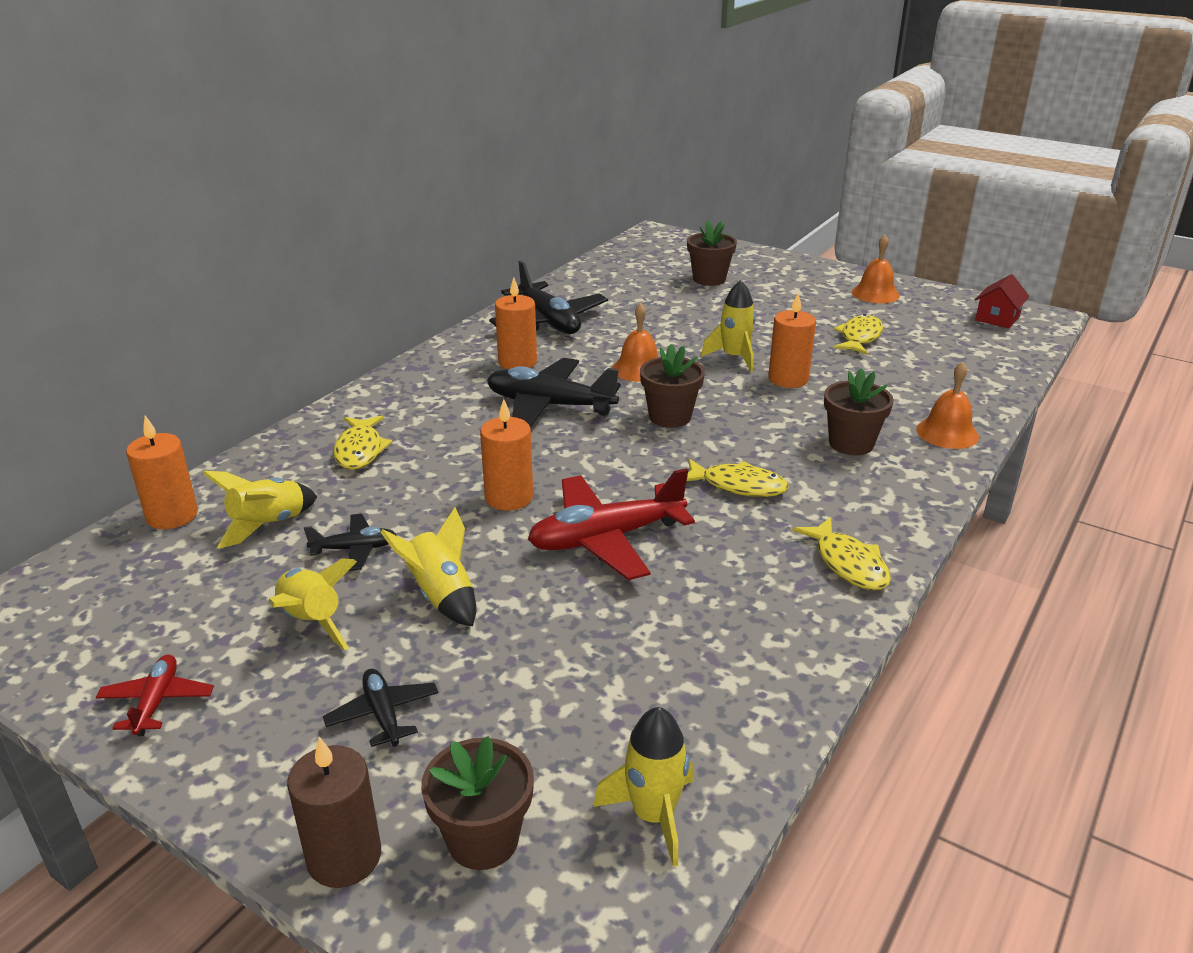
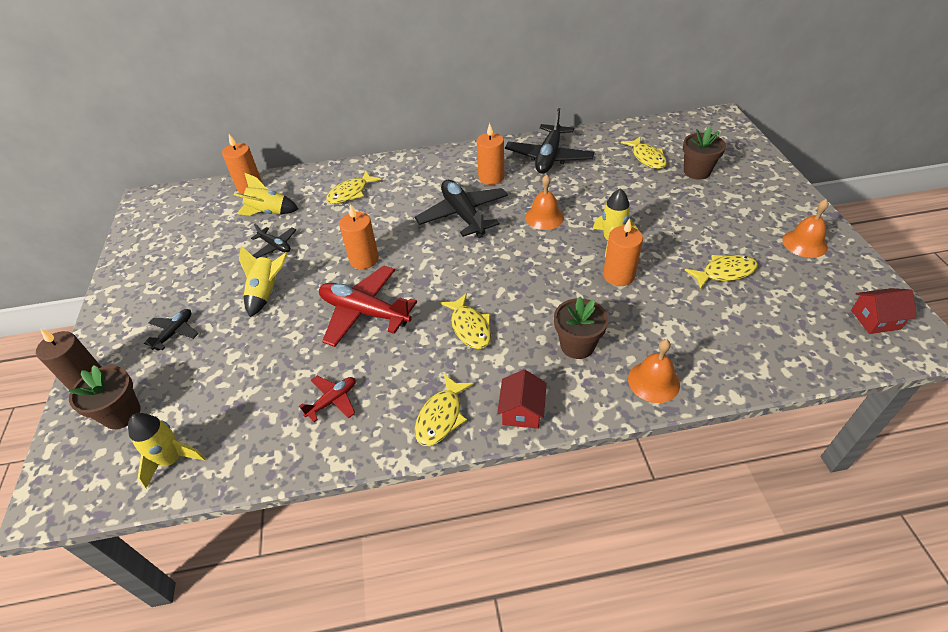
camera: 50 degrees right, 15 degrees up
(157, 702) = (137, 271): red plane -> red plane (332, 401)
(311, 621) = (216, 271): yellow rocket -> none
(646, 285) = (646, 158): none -> yellow fish
(670, 417) = (508, 260): brown flower pot -> none
(900, 514) = (522, 411): none -> red house

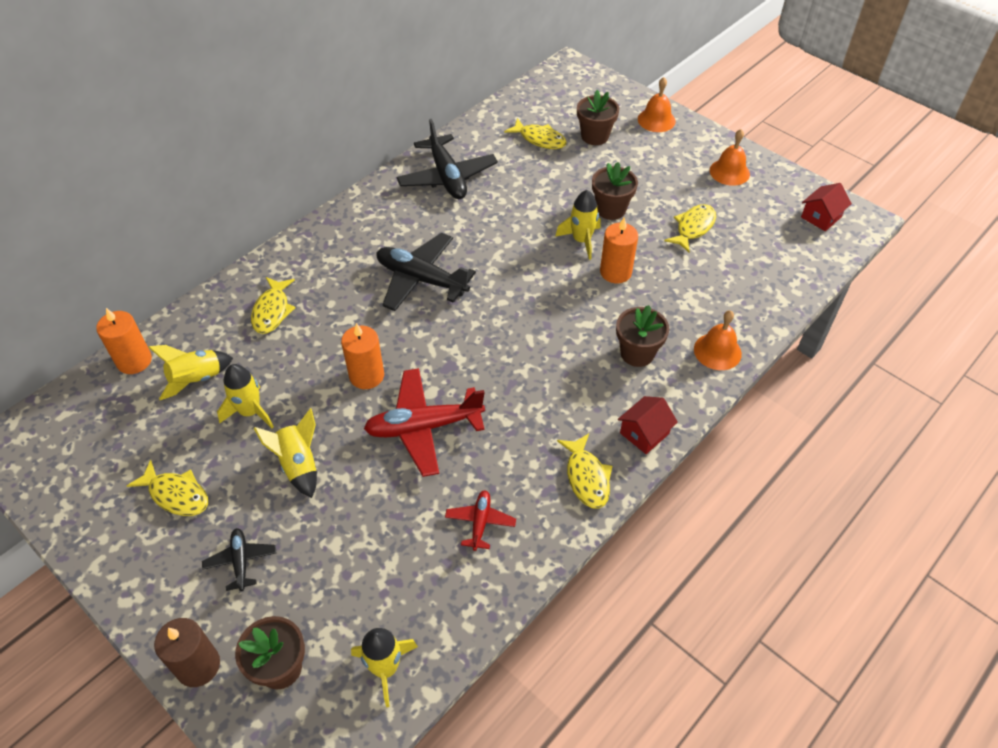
camera: 40 degrees left, 5 degrees up
(275, 246) = (250, 412): black plane -> yellow rocket
(470, 327) = (535, 387): yellow fish -> yellow fish (176, 494)
(491, 177) = (410, 225): orange candle -> none
(522, 411) = (644, 433): red house -> red house turned 75 degrees clockwise
(544, 217) = (501, 245): orange bell -> orange bell (656, 120)
(660, 228) = (611, 209): none -> brown flower pot

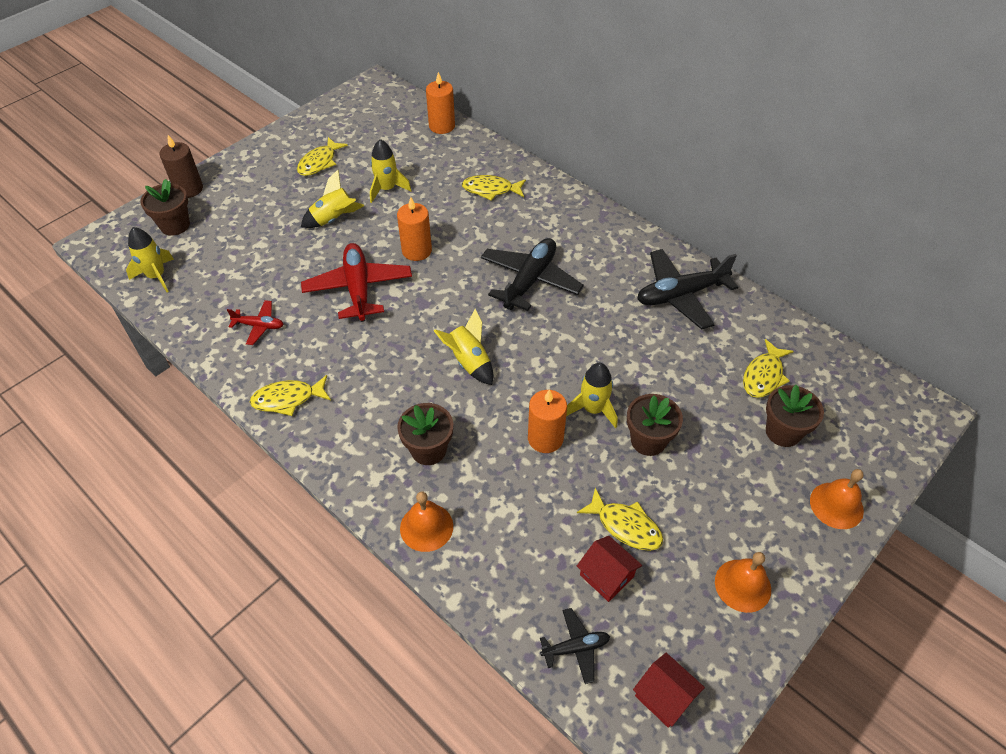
camera: 90 degrees right, 0 degrees up
(196, 379) = (421, 158): yellow rocket -> yellow rocket (469, 362)
(241, 561) = (258, 199): black plane -> black plane (575, 648)
(644, 433) = (328, 448): red house -> red house (606, 576)

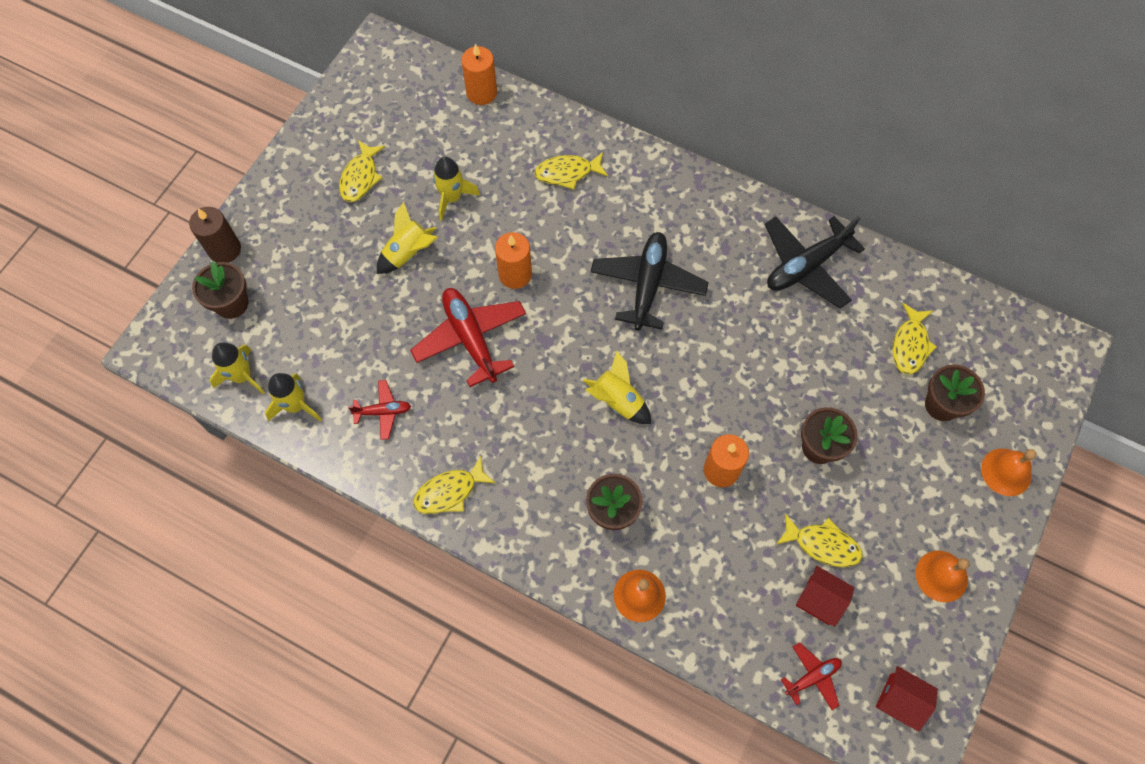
camera: 15 degrees left, 15 degrees up
(575, 648) = (812, 677): black plane -> red plane
(593, 409) = (757, 425): yellow rocket -> yellow rocket (296, 405)

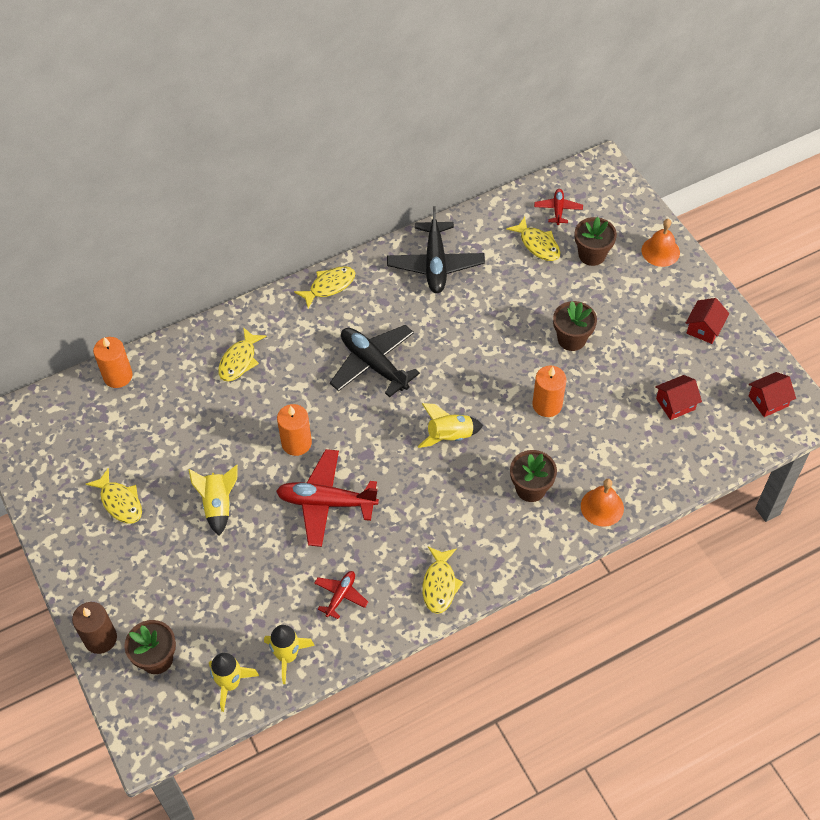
camera: 55 degrees left, 10 degrees down
(452, 198) = (195, 448): yellow rocket -> none
(812, 677) = (723, 439): red plane -> red plane (558, 210)
(822, 544) = (639, 379): yellow fish -> yellow fish (329, 286)
(941, 576) = (704, 328): orange bell -> red house

